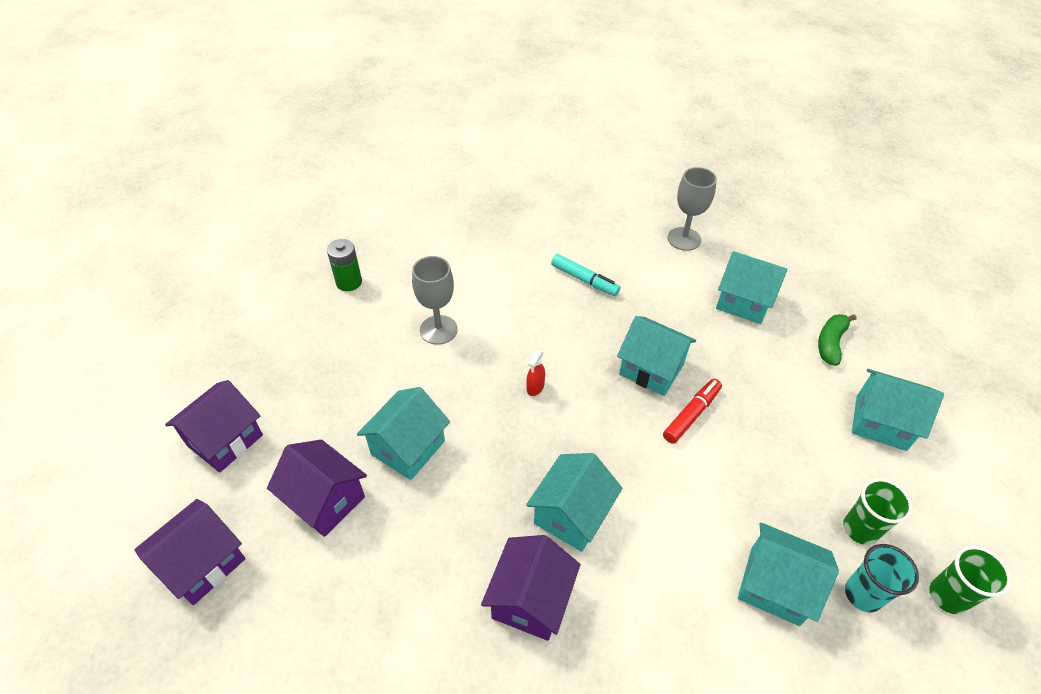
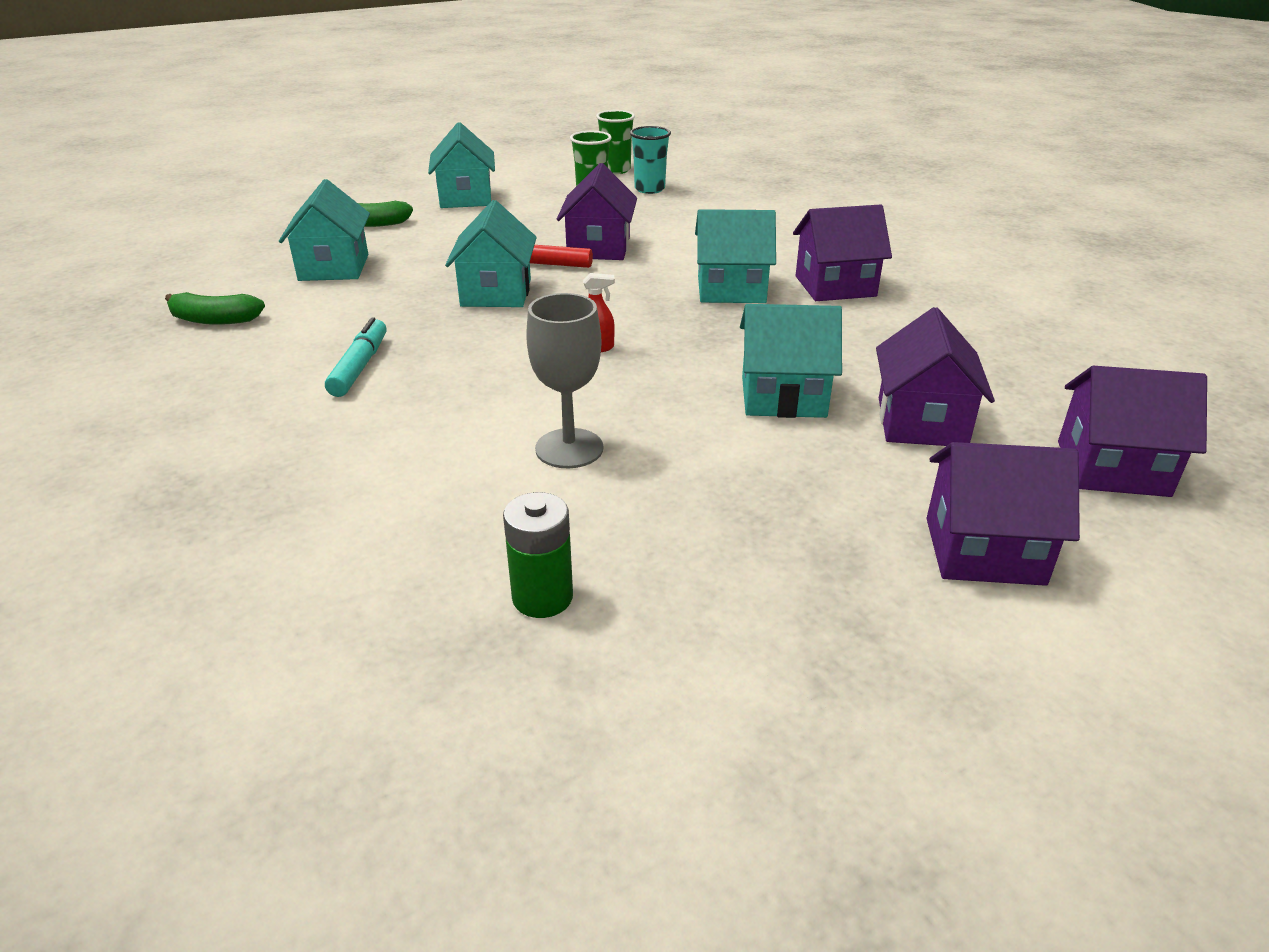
camera: 120 degrees left, 15 degrees down
(684, 239) = (215, 320): grey goblet -> green banana
(708, 467) = (598, 248): none -> purple house
(774, 586) = (683, 212): turquoise house -> none

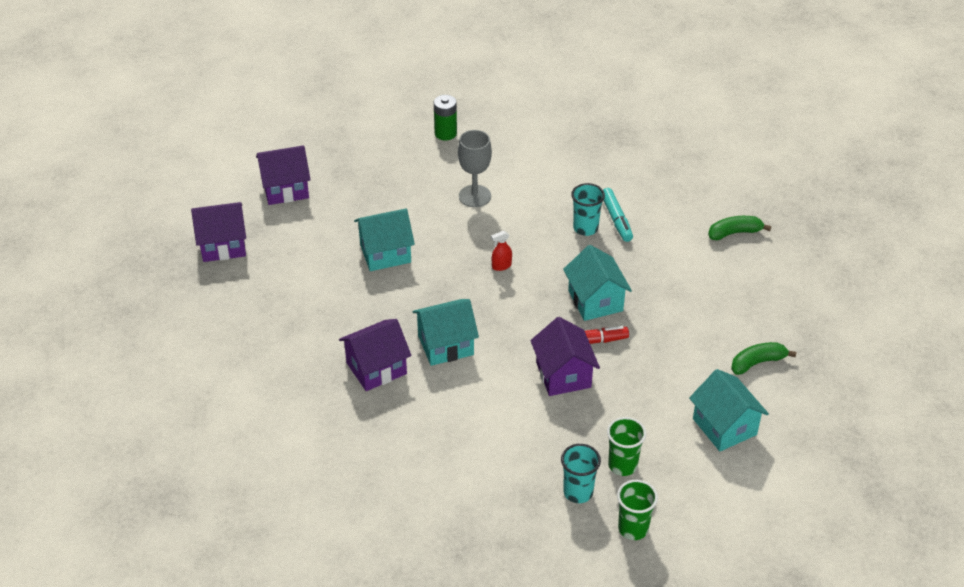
camera: 160 degrees right, 10 degrees up
(334, 267) = (724, 300): turquoise house -> none
(421, 365) = (585, 228): none -> turquoise cup
(921, 422) = (312, 253): purple house -> none

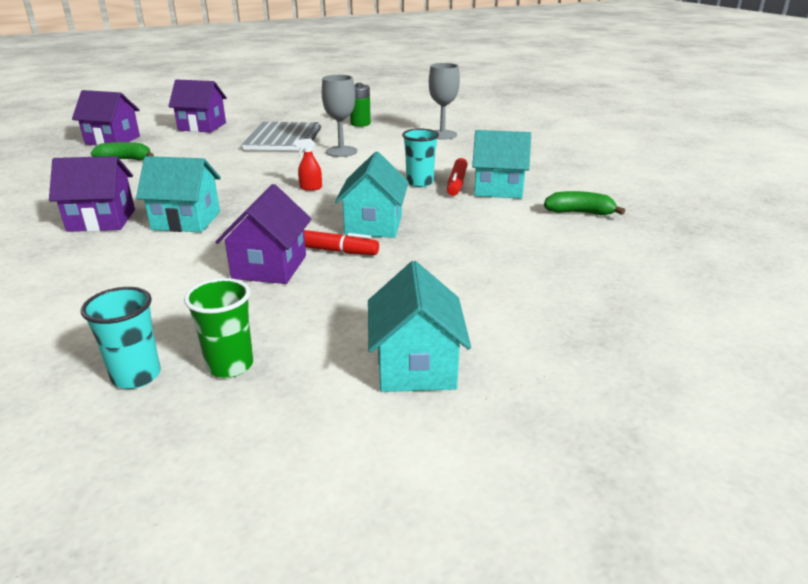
camera: 25 degrees right, 15 degrees down
(385, 253) = (223, 164): turquoise house -> turquoise house (498, 189)
(397, 189) = (283, 139): none -> grey notebook
(544, 133) = (442, 135): none -> grey goblet
(616, 219) = (456, 183): turquoise marker -> red marker
(633, 529) = (147, 446): green cup -> none
(757, 363) = (522, 315): green banana -> green banana (125, 160)

